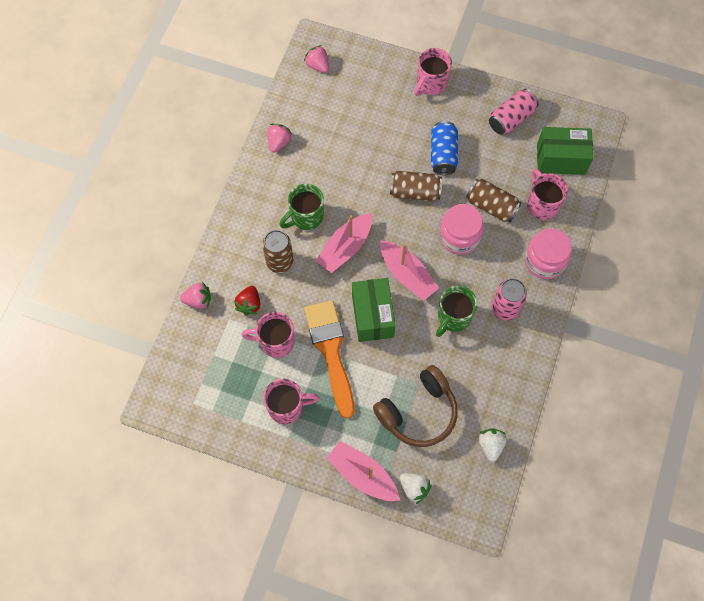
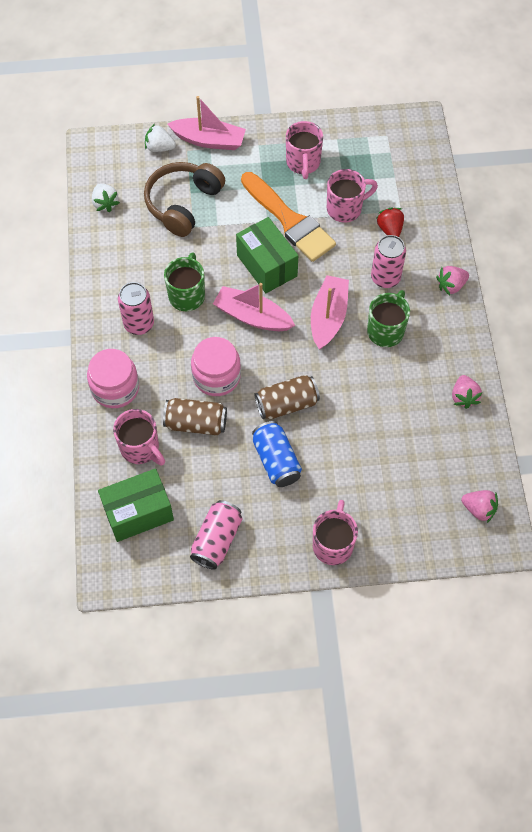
camera: 155 degrees right, 5 degrees down
(198, 300) = (439, 214): pink strawberry -> pink strawberry (451, 286)
(279, 262) = (385, 278): brown can -> pink can
(287, 407) = (303, 163): pink mug -> pink mug turned 60 degrees counterclockwise

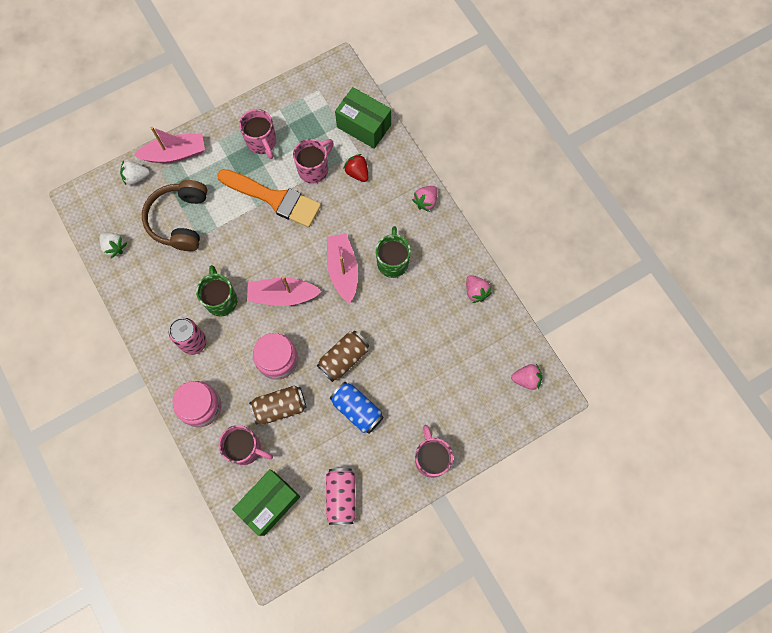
camera: 25 degrees left, 10 degrees up
(267, 265) = (274, 246): green box -> green box (364, 126)
(385, 278) = (372, 216): pink can -> none

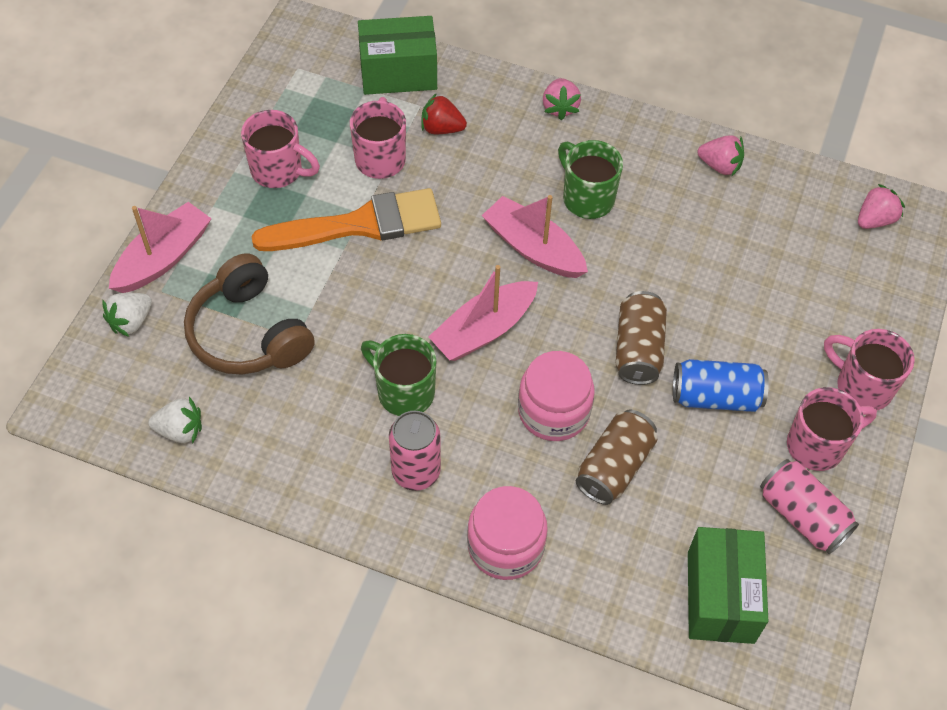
camera: 40 degrees left, 15 degrees down
(246, 449) = (620, 552): pink mug -> pink mug (817, 445)

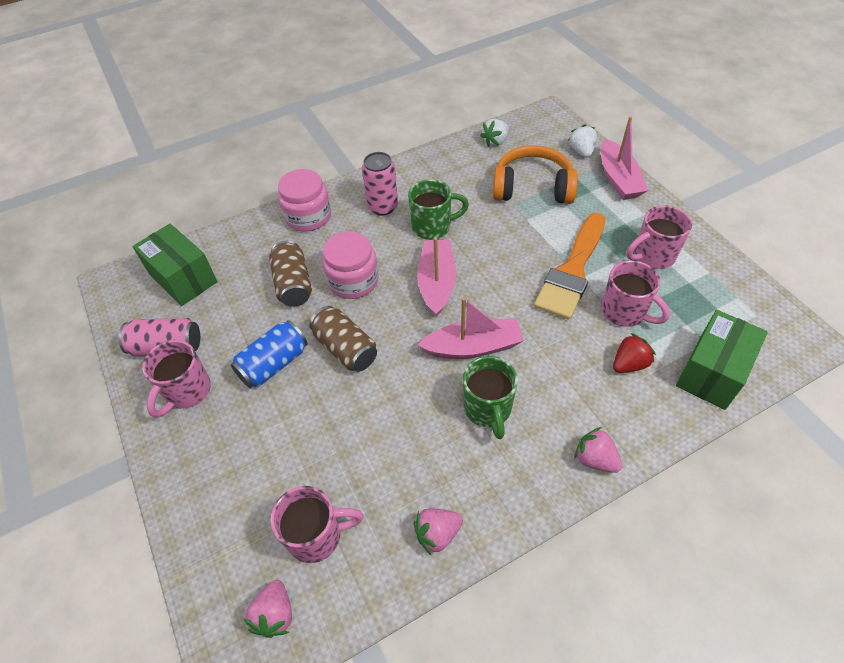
camera: 135 degrees right, 5 degrees down
(248, 333) = (532, 188): brown headphones -> orange headphones
(586, 198) = (488, 409): green mug -> green mug turned 75 degrees clockwise
(861, 386) = (184, 455): pink mug -> pink mug (317, 536)

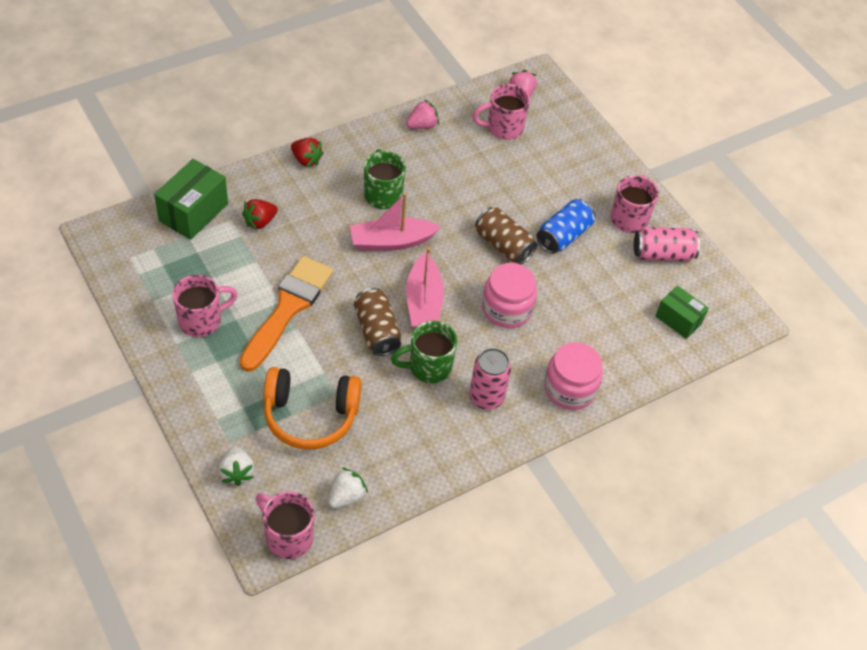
camera: 170 degrees right, 0 degrees up
(183, 278) = (678, 320): green box -> green box, size x0.64
(293, 284) = (565, 308): brown can -> brown can (377, 331)
(595, 459) = (306, 160): pink strawberry -> red strawberry
(618, 179) = (204, 423): pink boat -> none
(625, 312) = (249, 265): pink mug -> pink mug (287, 537)

